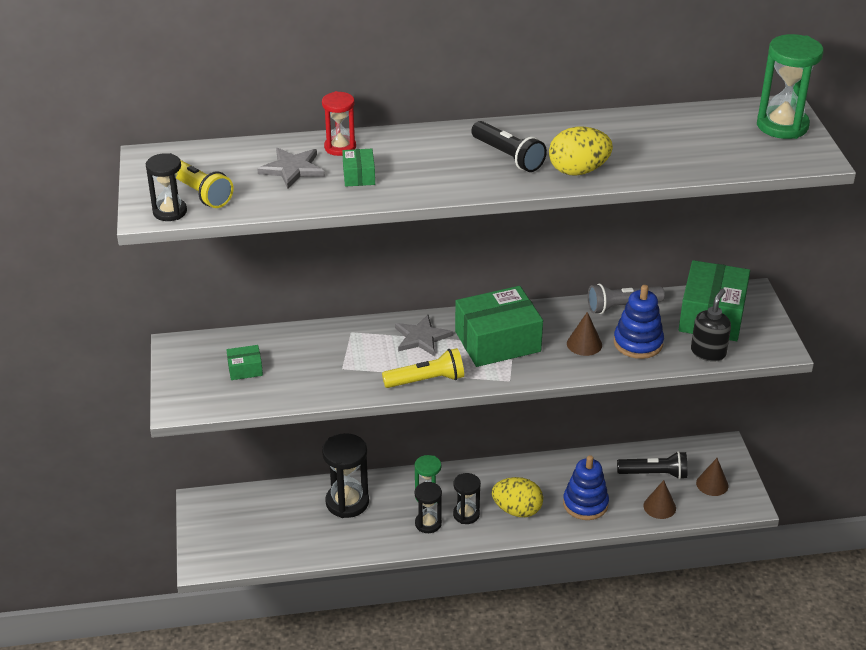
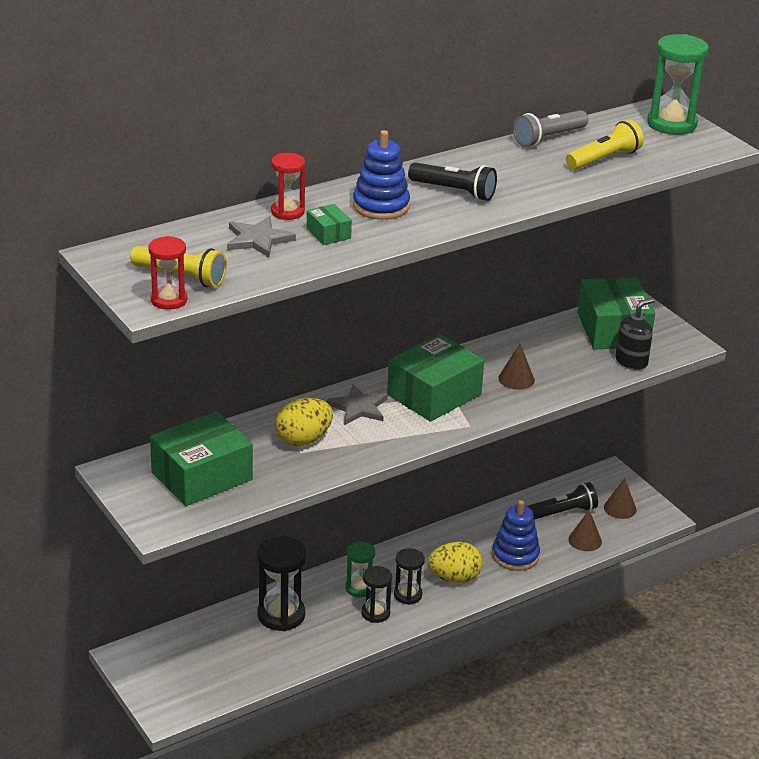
camera: 25 degrees left, 5 degrees down
(170, 212) = (169, 300): black hourglass -> red hourglass
(245, 369) = (202, 476): green box -> green box, size x2.24
(426, 380) = (391, 444): yellow flashlight -> yellow flashlight (604, 159)
(578, 171) = (528, 192): yellow egg -> yellow egg (303, 440)
(622, 307) = (528, 339): grey flashlight -> grey flashlight (548, 138)
(638, 343) = (564, 367): blue stacking toy -> blue stacking toy (381, 206)
(708, 352) = (631, 362): black soap dispenser -> black soap dispenser turned 45 degrees clockwise

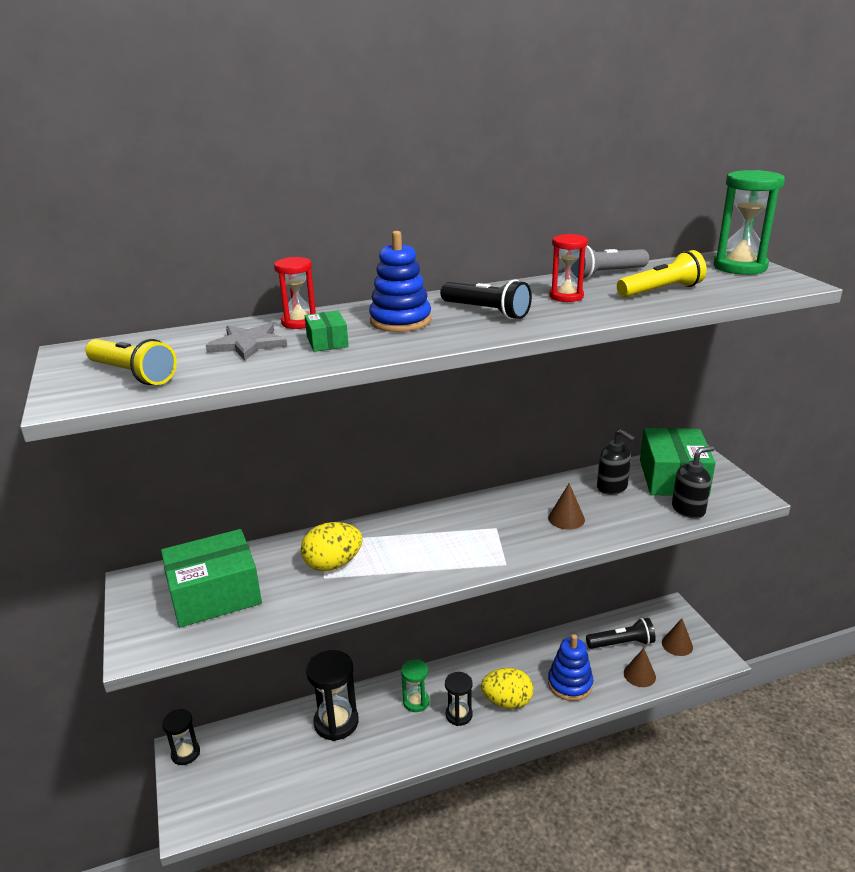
camera: 15 degrees right, 5 degrees down
(169, 300) = (95, 396): red hourglass -> red hourglass (566, 296)
(358, 407) = (401, 535): grey star -> none
(375, 613) = (423, 731): black hourglass -> black hourglass (185, 753)
(434, 394) = (479, 528): green box -> none
(555, 344) = (612, 487): none -> black soap dispenser

